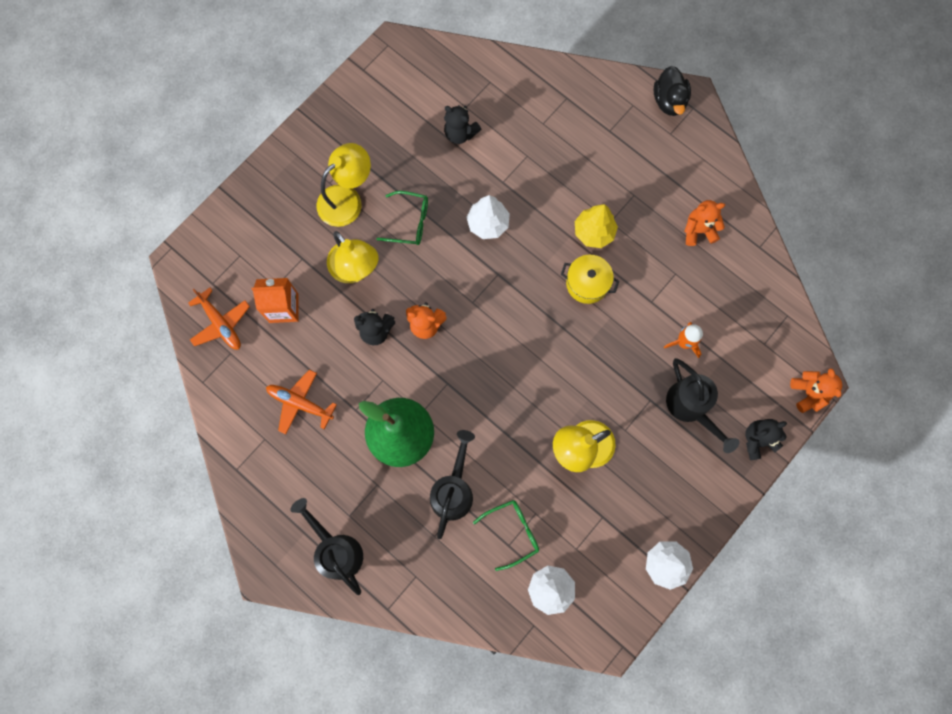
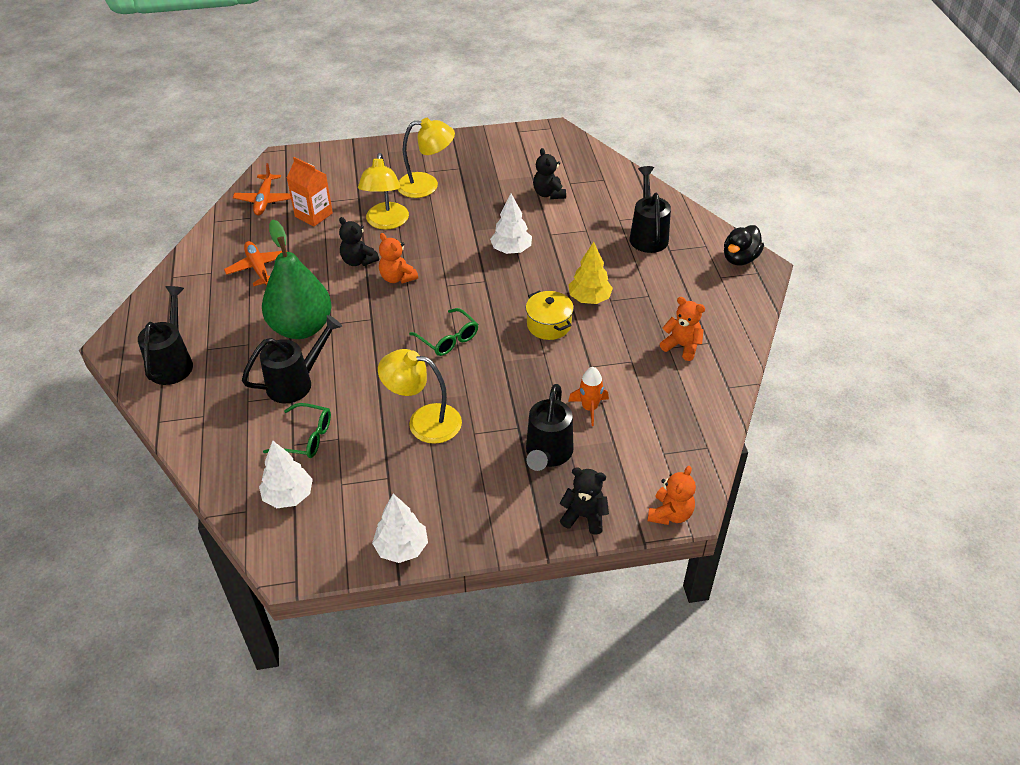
camera: 40 degrees right, 30 degrees down
(410, 222) = (455, 219): green glasses -> green glasses (448, 339)
(580, 126) = (648, 235): none -> black watering can

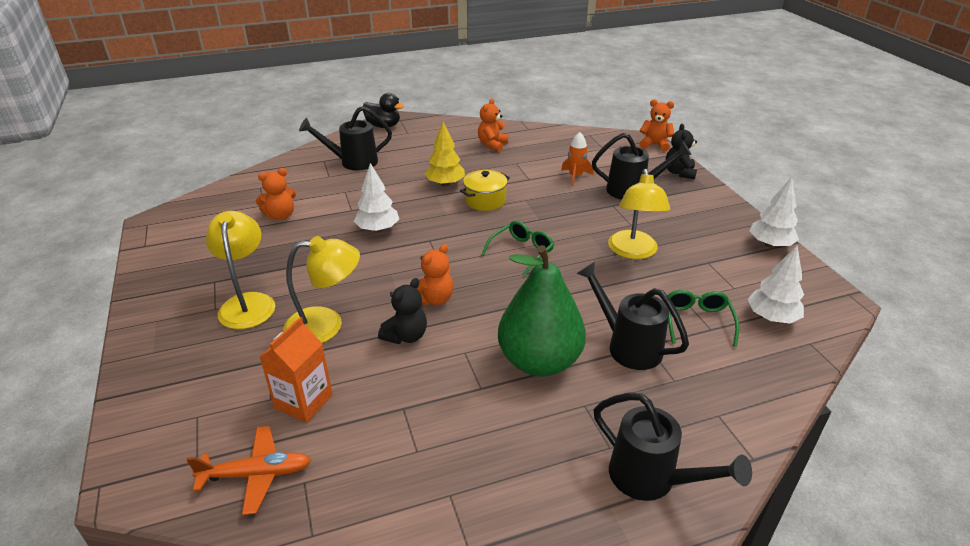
camera: 100 degrees left, 10 degrees down
(173, 363) = (651, 479): black watering can -> black watering can turned 135 degrees counterclockwise
(258, 268) = (432, 435): orange plane -> none
(549, 194) = (281, 215): black teddy bear -> orange teddy bear

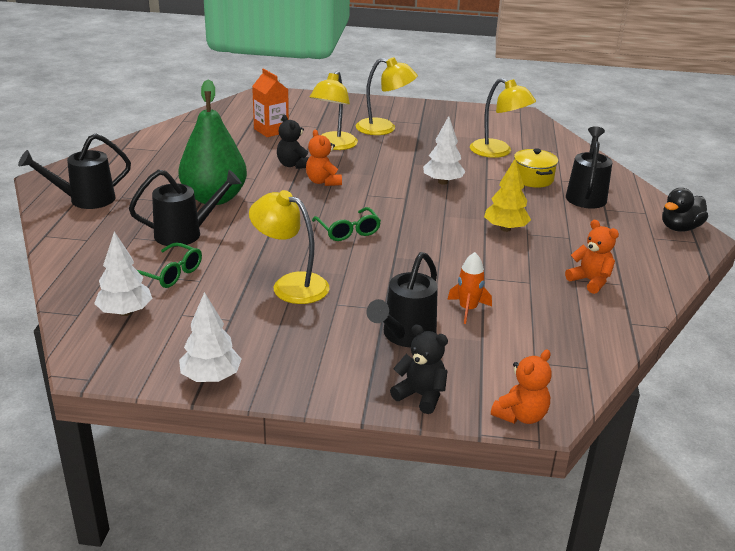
camera: 115 degrees right, 5 degrees down
(257, 474) = (234, 115): orange plane -> none
(281, 215) = (498, 152): orange teddy bear -> yellow lamp
(485, 200) = (454, 239): yellow pot -> yellow pot (532, 179)

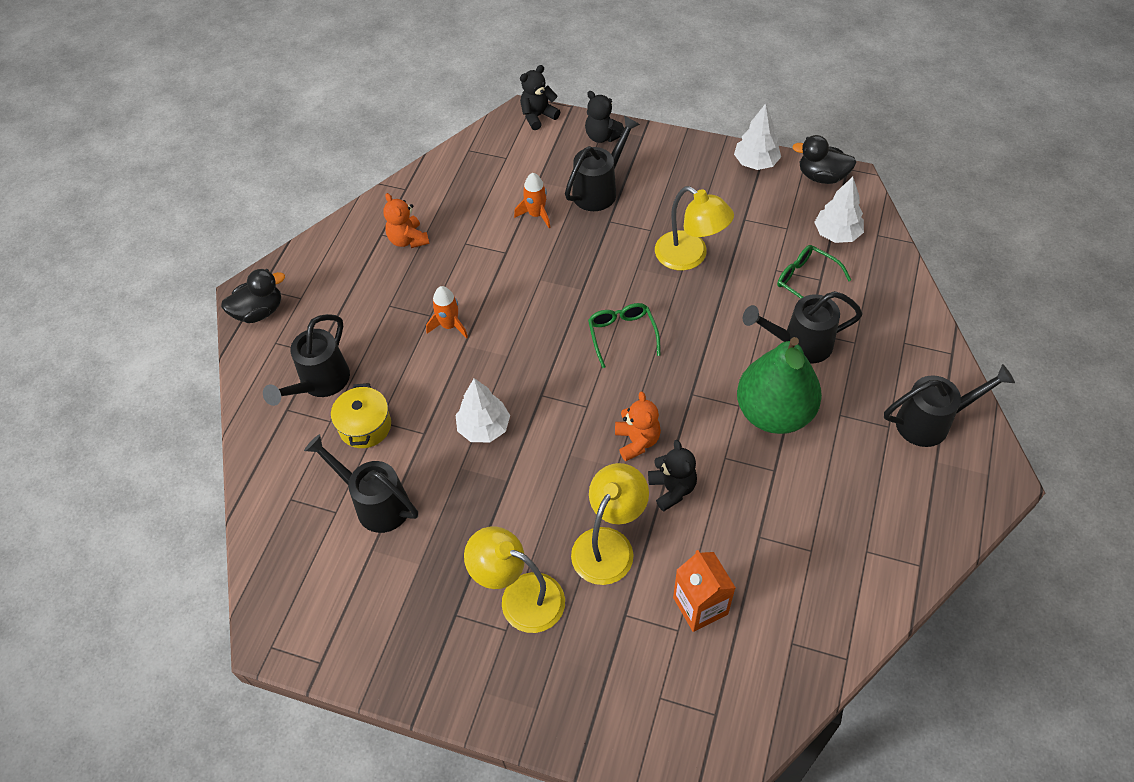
camera: 165 degrees left, 25 degrees up
(126, 367) = (822, 176): none -> black duck
(498, 152) = (376, 503): yellow lamp -> black watering can
(505, 229) = (449, 325): yellow tree -> orange rocket
(520, 415) = (538, 116): orange teddy bear -> black teddy bear

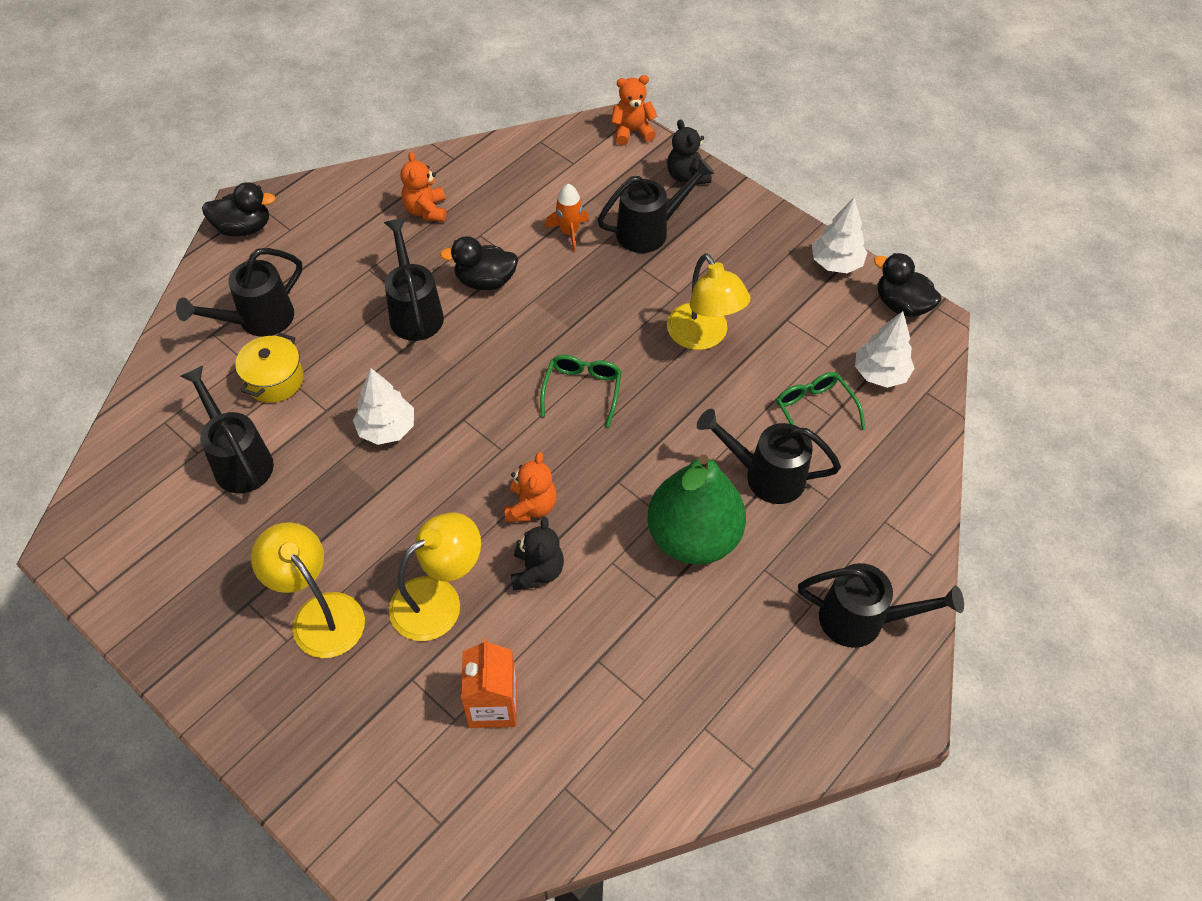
camera: 20 degrees right, 0 degrees up
(449, 325) = (415, 312): orange rocket -> black watering can
(492, 278) = (485, 281): none -> black duck
(538, 116) = (632, 131): black teddy bear -> orange teddy bear

